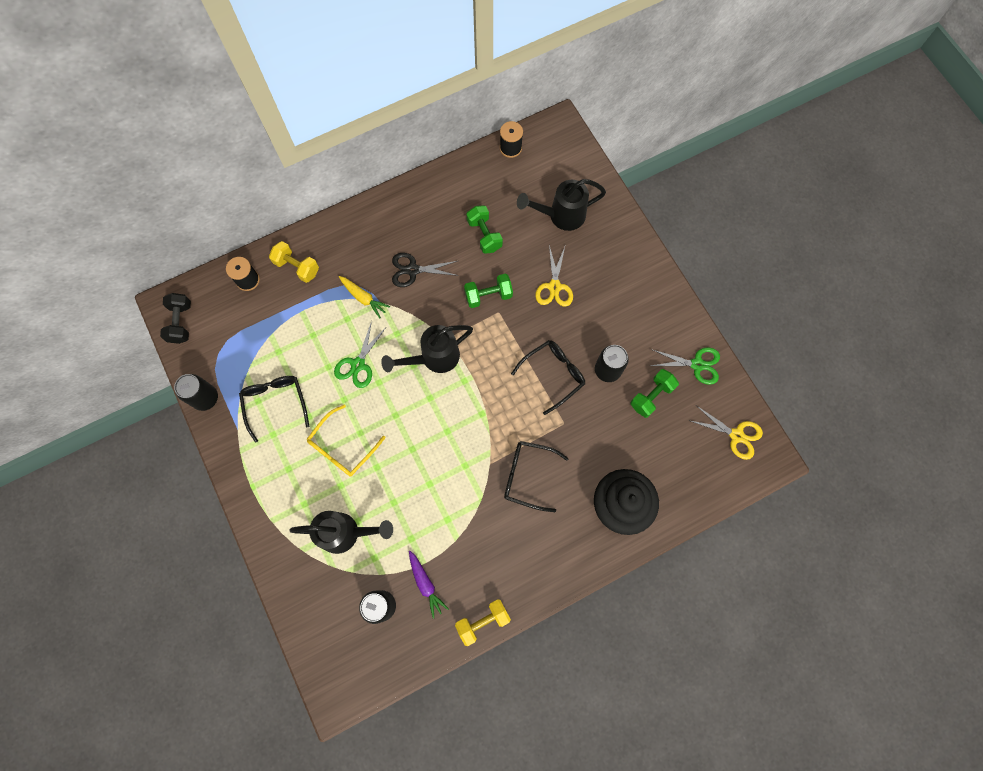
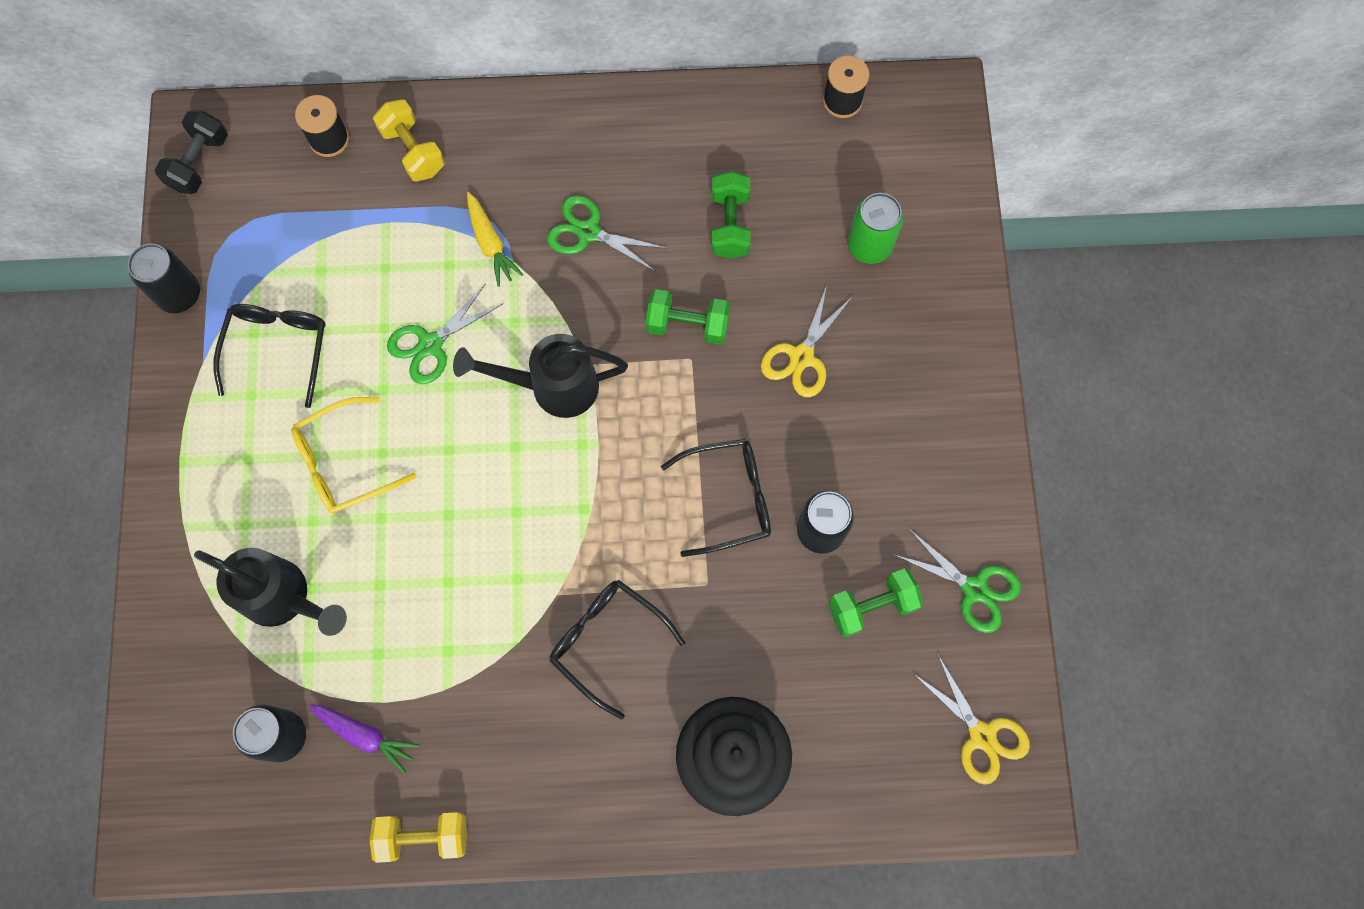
camera: 25 degrees right, 0 degrees up
(413, 270) = (588, 232): black scissors -> green scissors
(425, 584) = (365, 735): purple carrot -> purple carrot turned 60 degrees counterclockwise
(560, 216) = (869, 246): black watering can -> green can

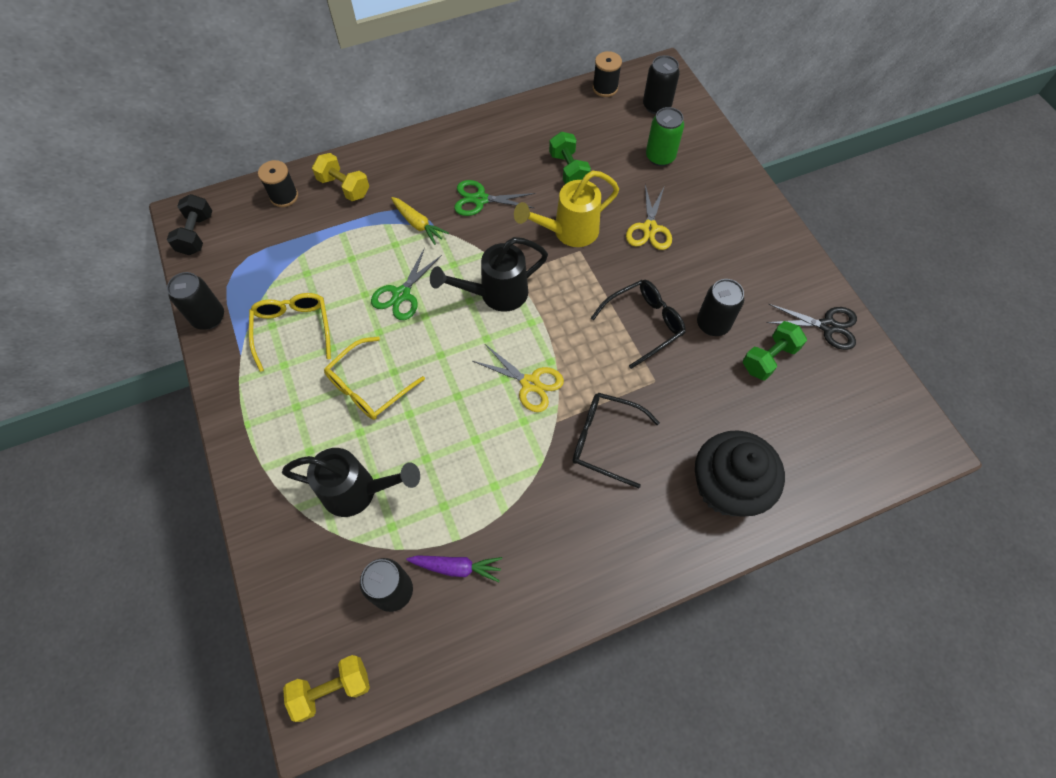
camera: 20 degrees left, 10 degrees down
(277, 348) = (293, 329): black glasses -> yellow glasses
(423, 836) = (531, 625): yellow dumbbell -> yellow dumbbell (332, 689)
(687, 325) = (568, 232): green dumbbell -> yellow watering can
(904, 157) = (656, 106): none -> black can
(974, 589) = (827, 326): green scissors -> black scissors
(982, 735) = (881, 413): yellow scissors -> yellow scissors (530, 383)

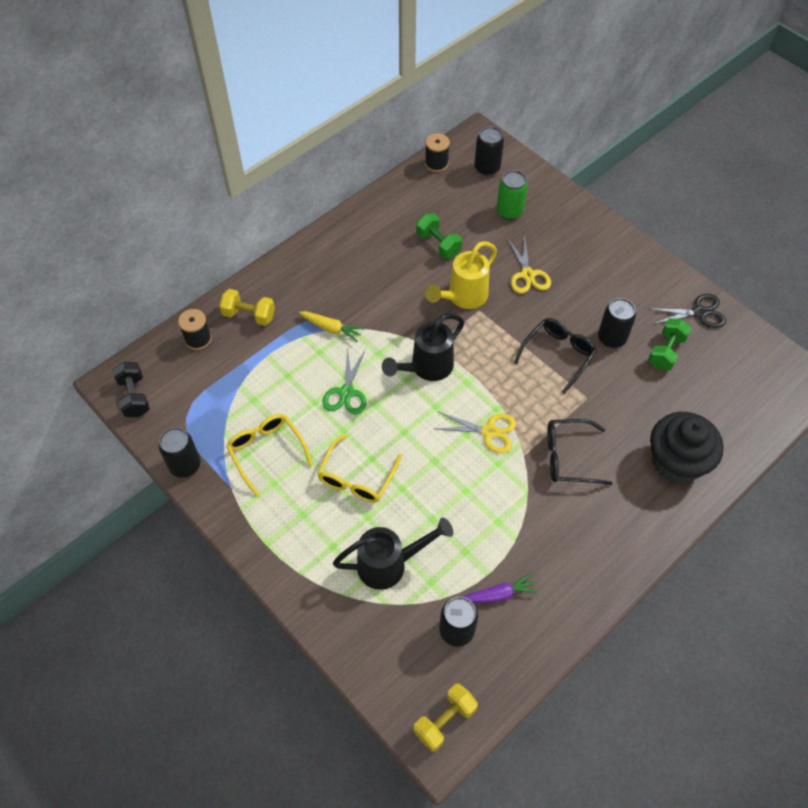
camera: 20 degrees left, 5 degrees down
(480, 199) = (375, 291): green scissors -> none

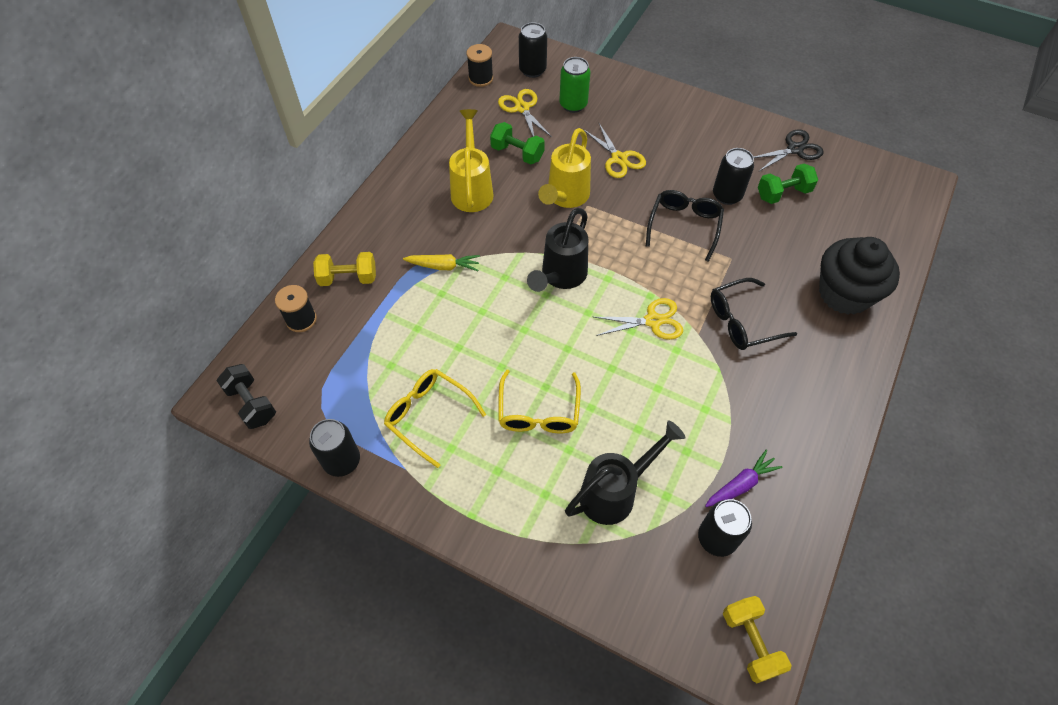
camera: 20 degrees left, 0 degrees up
(346, 392) = (488, 327): green scissors -> none
(384, 266) = (472, 189): none -> yellow watering can
(445, 721) = (750, 642): yellow dumbbell -> yellow dumbbell turned 45 degrees counterclockwise
(461, 202) = (522, 108): none -> yellow scissors
(666, 352) = (783, 193): green dumbbell -> green dumbbell turned 60 degrees clockwise

